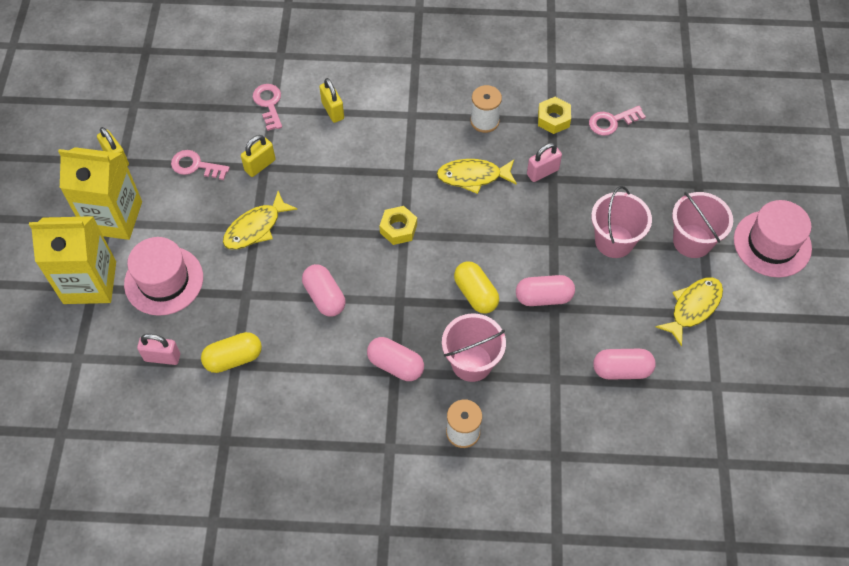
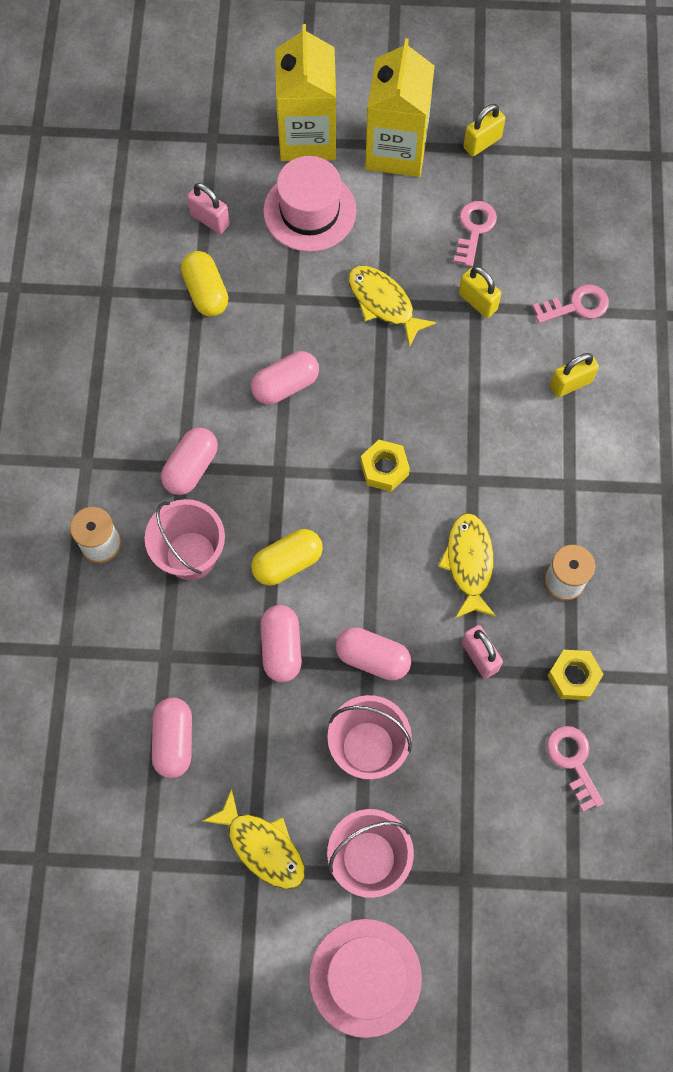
camera: 90 degrees right, 10 degrees up
(162, 357) = (210, 220): pink padlock -> pink padlock turned 60 degrees counterclockwise
(548, 237) = (372, 658): none -> pink capsule

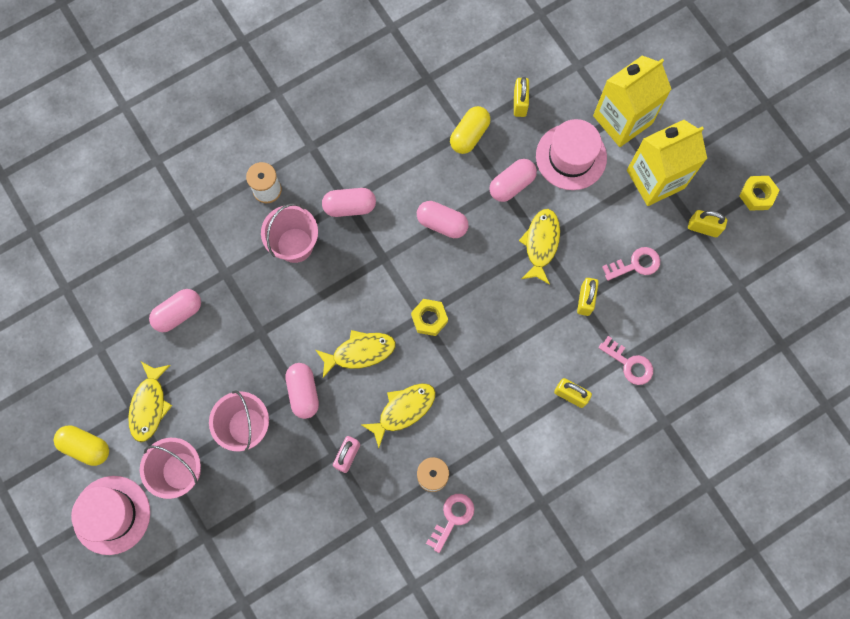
camera: 55 degrees right, 5 degrees up
(210, 220) = (520, 103): pink padlock -> yellow padlock
(281, 647) = (274, 335): pink capsule -> pink capsule (512, 185)
(287, 562) = (329, 303): yellow capsule -> yellow capsule (86, 446)
(370, 566) = (360, 352): none -> yellow fish
(573, 677) = (373, 521): yellow nut -> yellow nut (757, 195)
(573, 761) = (319, 555): pink key -> pink key (452, 518)

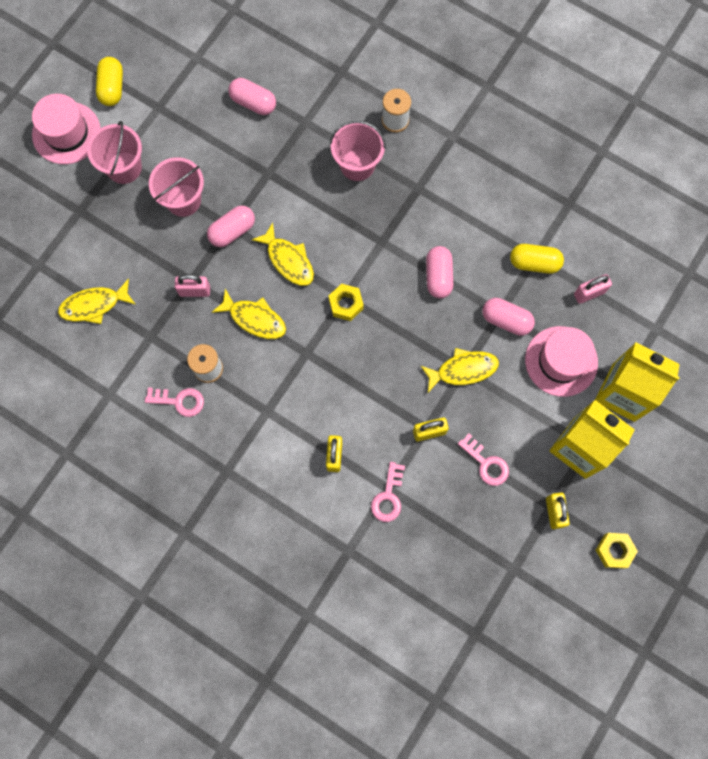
camera: 65 degrees right, 0 degrees up
(149, 405) = (166, 118): yellow fish -> yellow fish (94, 305)
(349, 206) = (414, 193): pink capsule -> none
(520, 103) = (589, 293): yellow padlock -> pink padlock

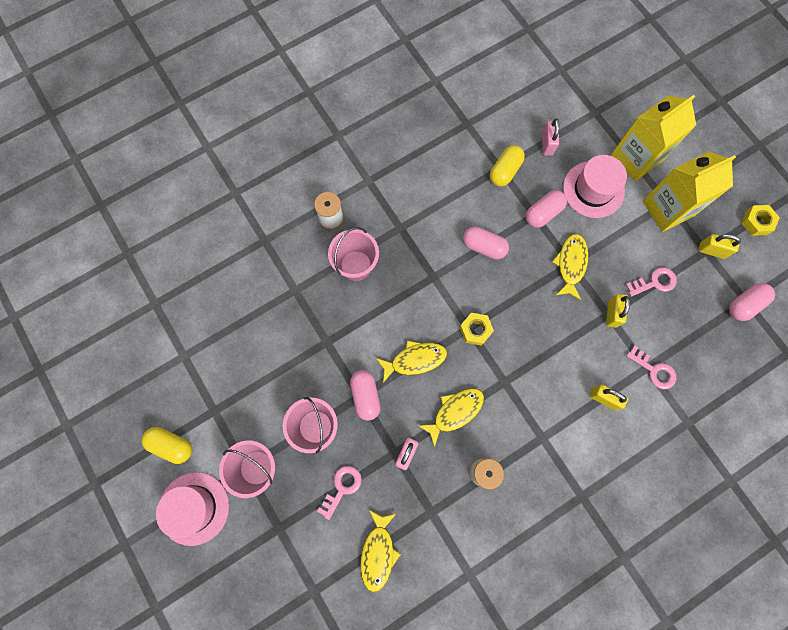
camera: 65 degrees left, 0 degrees up
(179, 401) = (502, 511): pink key -> pink key (342, 488)
(253, 102) = (254, 325): pink capsule -> pink capsule (744, 304)

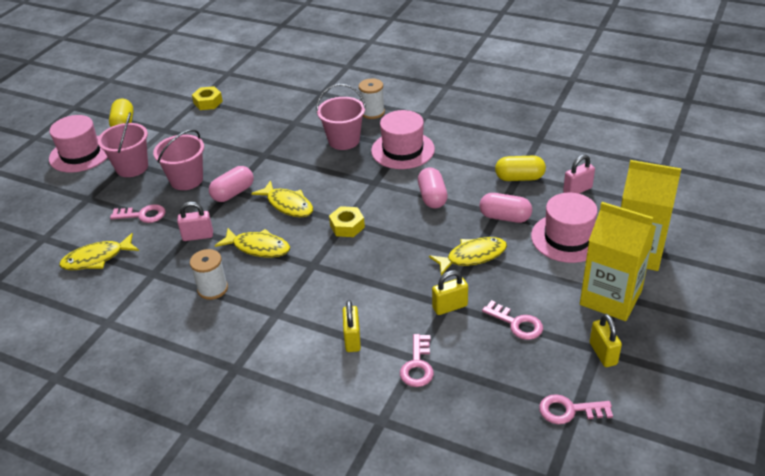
camera: 60 degrees right, 35 degrees down
(405, 229) = (402, 150): none -> pink hat
(744, 304) = (569, 410): pink capsule -> pink key
(756, 222) = (682, 378): yellow nut -> yellow nut (208, 102)

